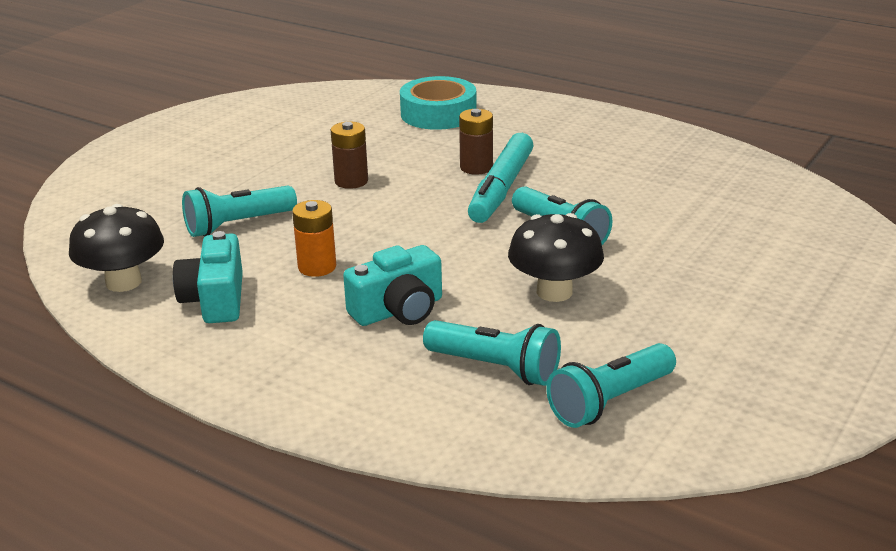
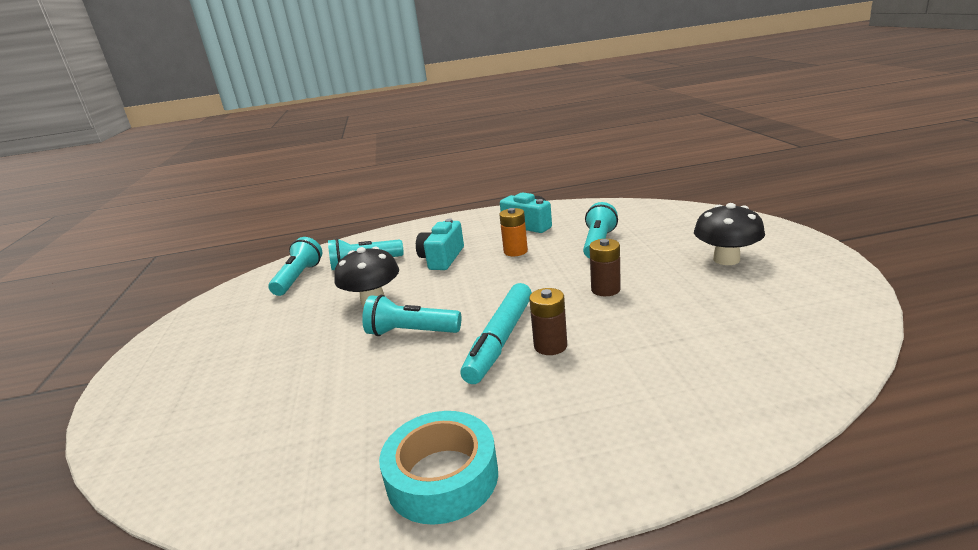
camera: 140 degrees right, 5 degrees down
(123, 282) = (580, 211): black mushroom -> black mushroom (726, 259)
(438, 114) = (699, 380): turquoise tape -> turquoise tape (442, 477)
(501, 188) = (500, 340): turquoise marker -> turquoise marker turned 135 degrees counterclockwise

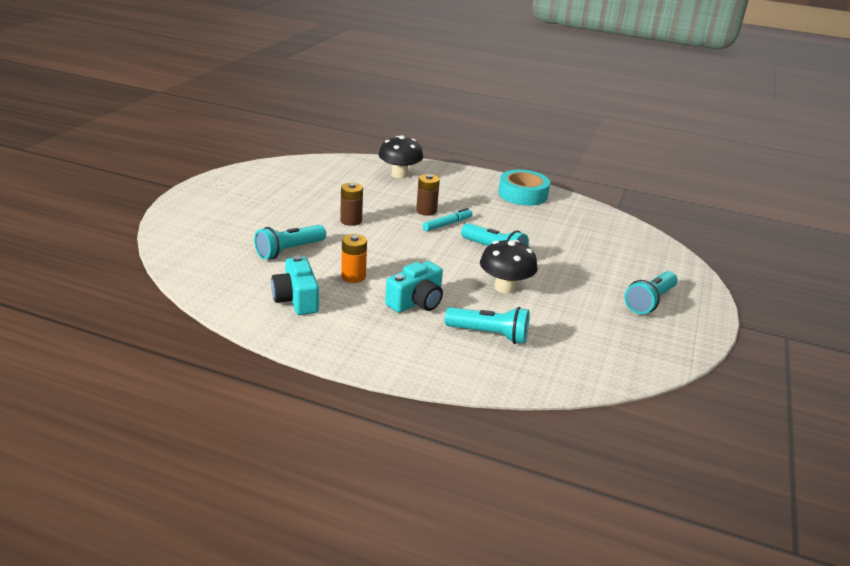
camera: 155 degrees left, 5 degrees up
(299, 278) = (562, 351): turquoise flashlight -> turquoise flashlight (649, 301)
(500, 340) = (447, 224): turquoise marker -> turquoise marker, size x0.58
(726, 259) = (255, 203): black mushroom -> black mushroom (399, 174)

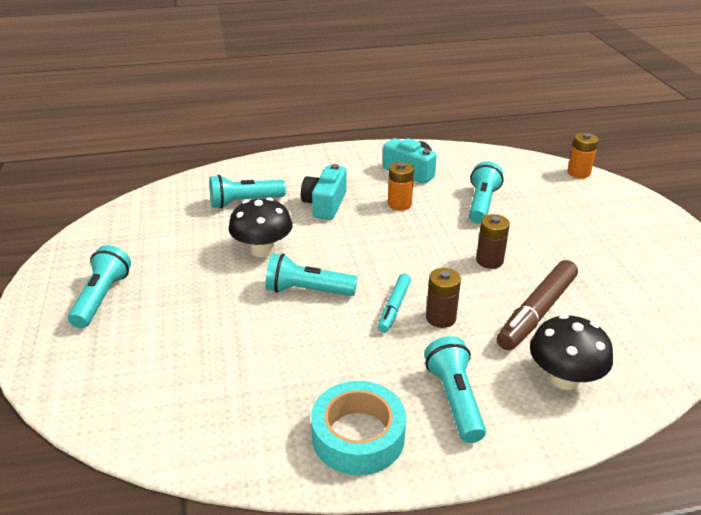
camera: 150 degrees right, 5 degrees up
(165, 239) = (578, 173): none -> orange battery
(368, 194) = (537, 312): none -> brown marker
(462, 187) = (455, 399): none -> turquoise flashlight

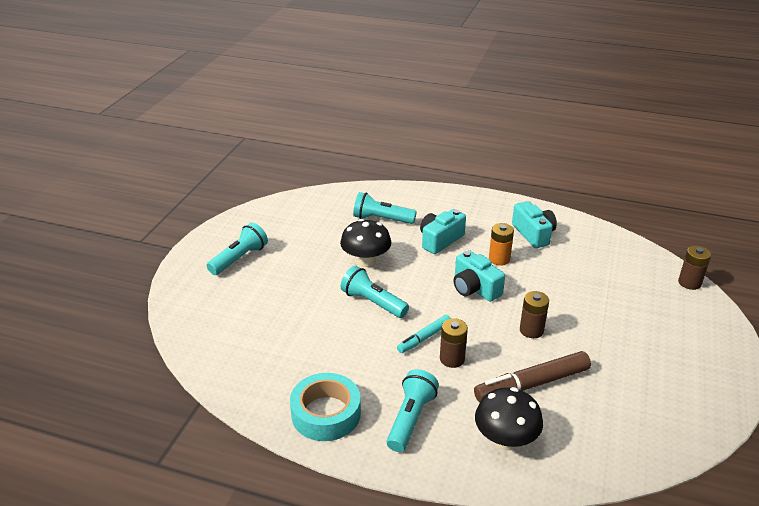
camera: 30 degrees right, 0 degrees up
(401, 239) = (475, 288): none -> turquoise camera
(482, 204) = (569, 281): turquoise flashlight -> none
(578, 173) = (689, 283): orange battery -> brown battery

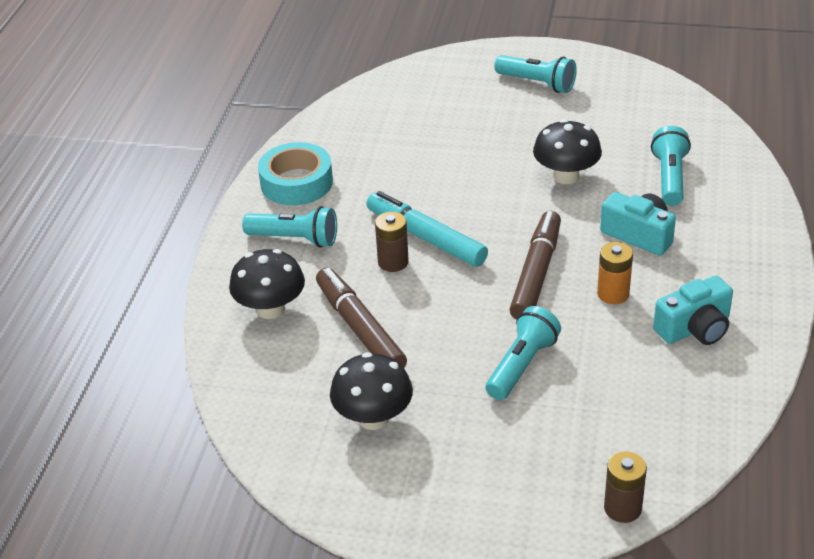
camera: 85 degrees right, 5 degrees up
(373, 302) = (482, 192): turquoise flashlight -> turquoise flashlight (522, 365)
(424, 338) = (426, 238): turquoise marker -> turquoise marker, size x1.72
(475, 288) = (536, 273): turquoise camera -> brown marker
(531, 330) = (460, 327): brown battery -> none
(630, 384) = (373, 418): none -> black mushroom

